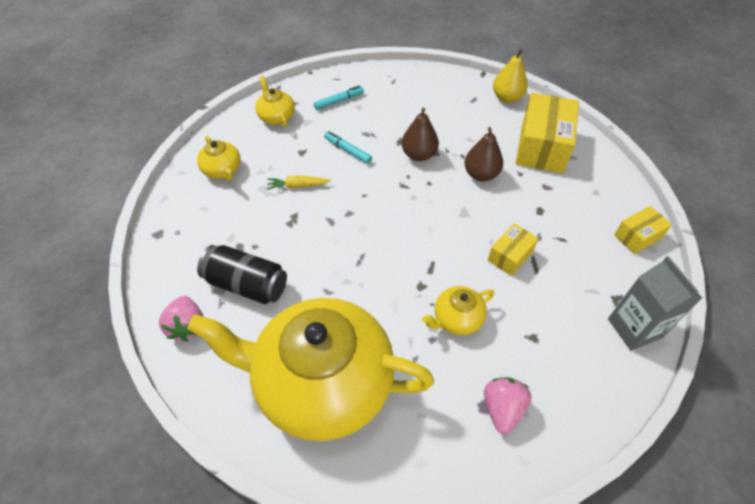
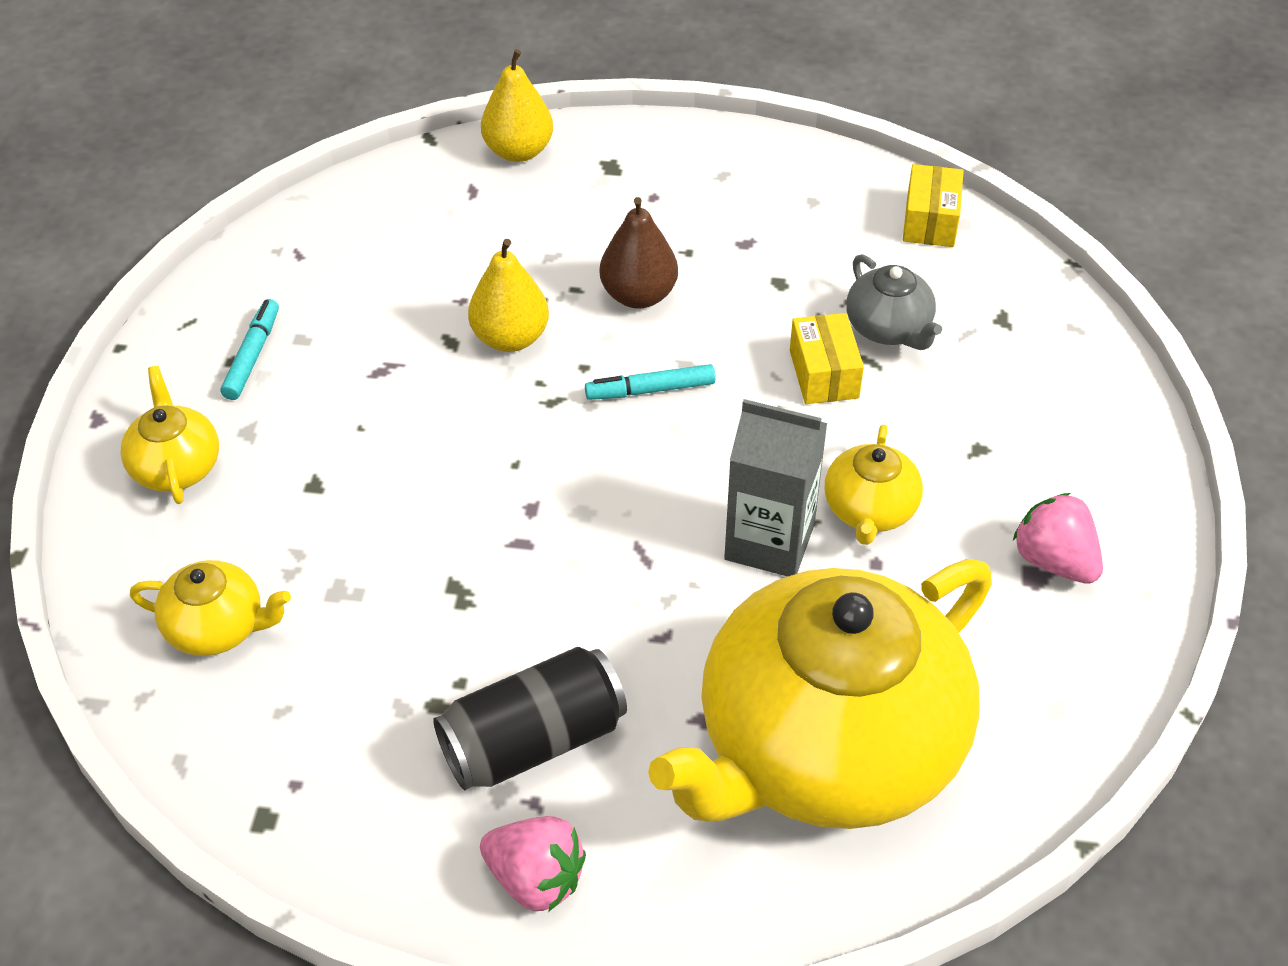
camera: 50 degrees left, 5 degrees down
(276, 116) = (176, 467): yellow teapot -> yellow teapot turned 60 degrees clockwise
(297, 186) = (389, 539): yellow carrot -> none
(348, 150) = (390, 420): turquoise marker -> turquoise marker (651, 390)
(419, 155) = (510, 338): brown pear -> yellow pear
(542, 147) = (665, 190): yellow box -> none
(560, 261) = (889, 328): none -> grey teapot
(634, 328) = (1061, 337): grey carton -> grey carton (769, 542)

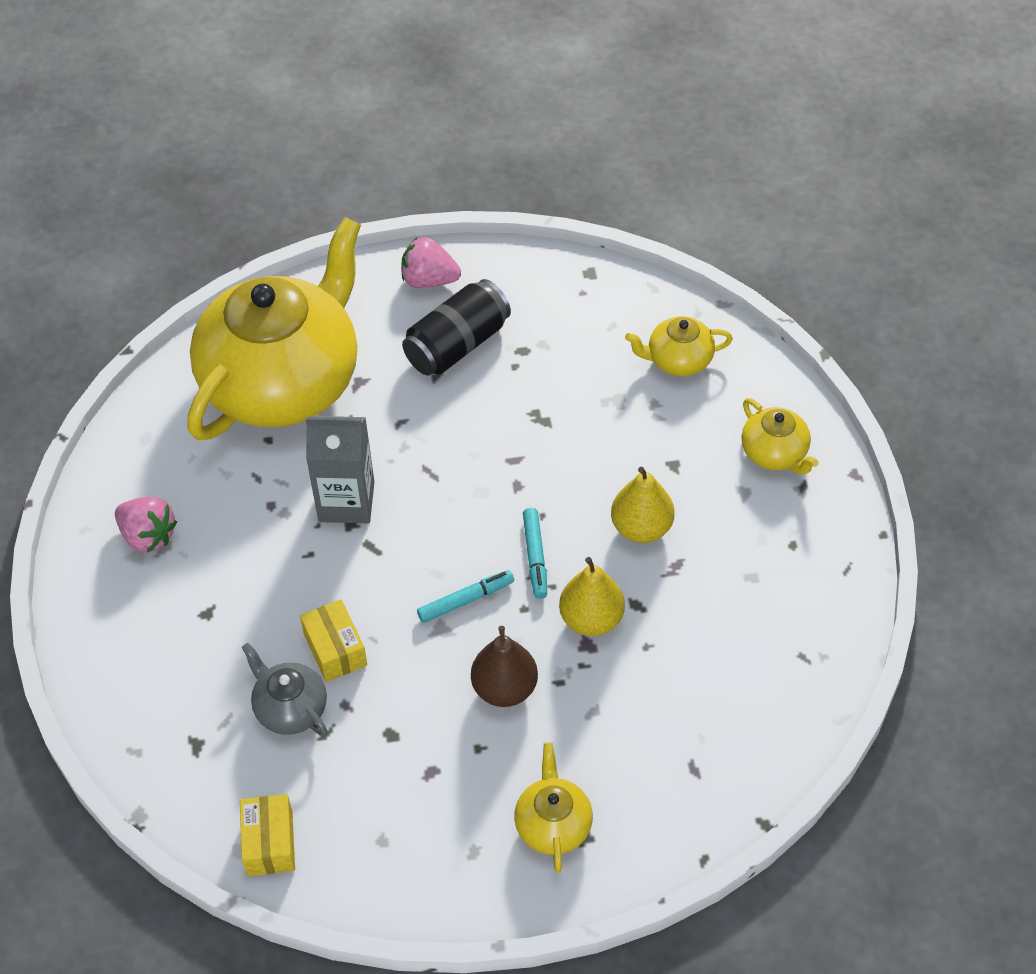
camera: 165 degrees right, 5 degrees up
(252, 356) = (779, 552): turquoise marker -> turquoise marker (535, 556)
(518, 151) = (674, 829): yellow pear -> yellow pear (641, 528)
(869, 510) = (281, 542): yellow teapot -> yellow teapot (553, 825)

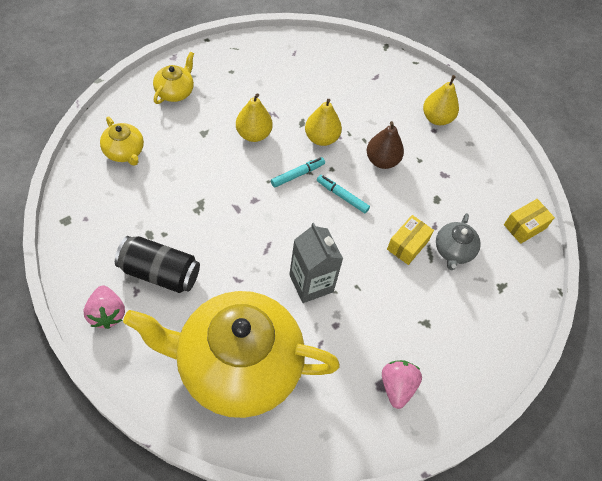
camera: 125 degrees left, 5 degrees up
(553, 825) = (437, 118): yellow teapot -> yellow pear

